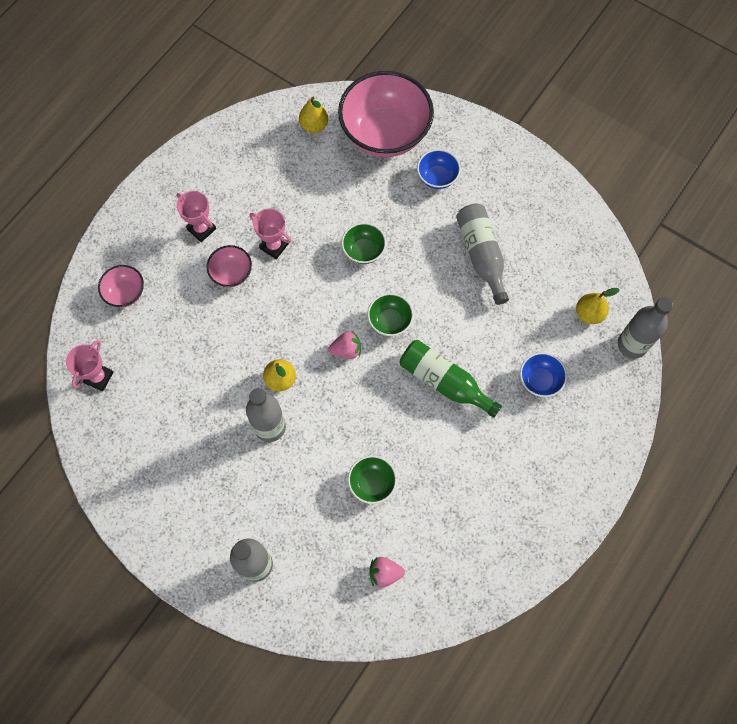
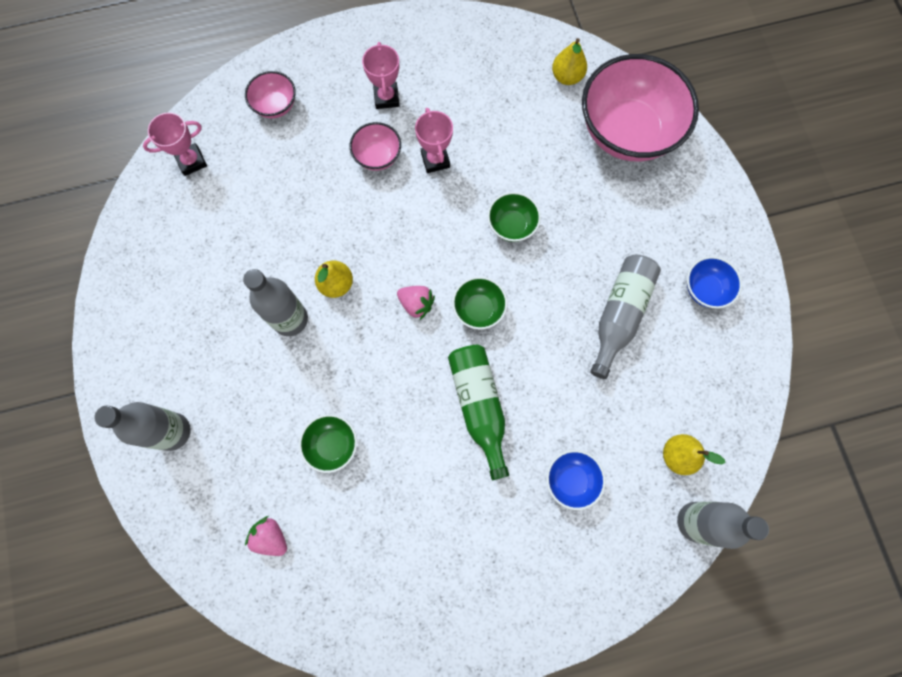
camera: 40 degrees right, 5 degrees up
(437, 177) = (641, 209): blue bowl -> blue bowl (705, 289)

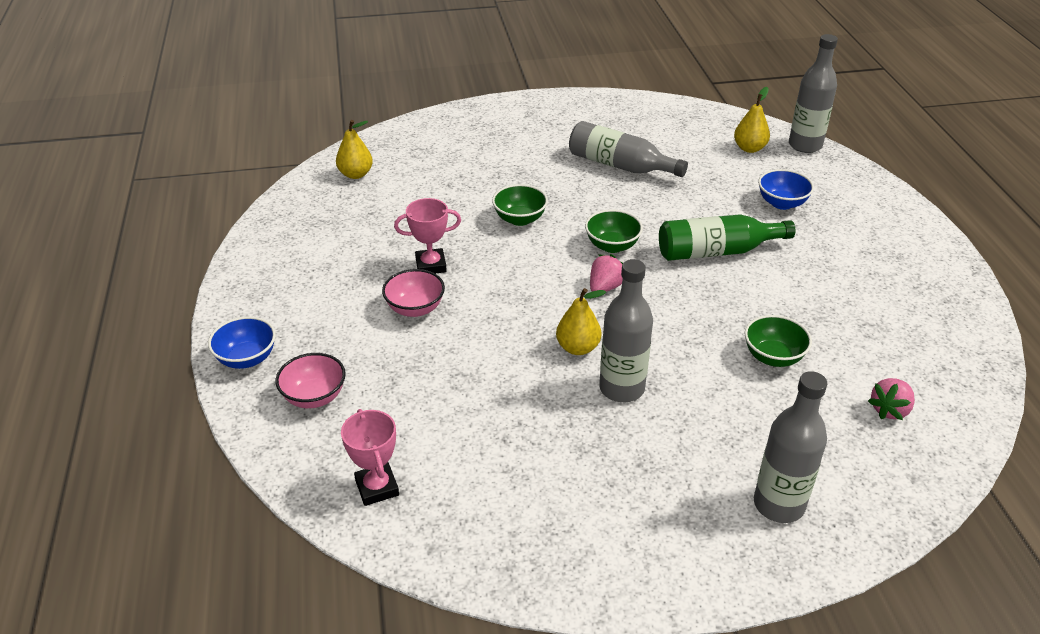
camera: 85 degrees left, 35 degrees down
(386, 97) = (337, 298): pink trophy -> none
(627, 131) = (429, 146): pink bowl -> none
(705, 289) = (596, 122): blue bowl -> blue bowl (247, 358)

